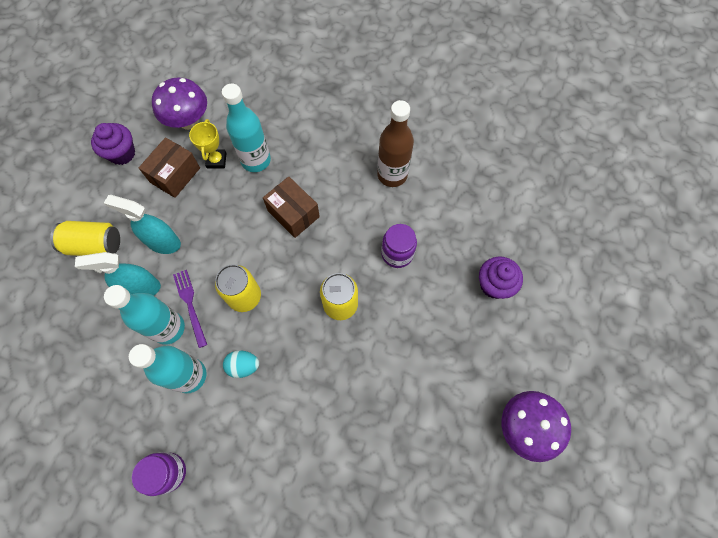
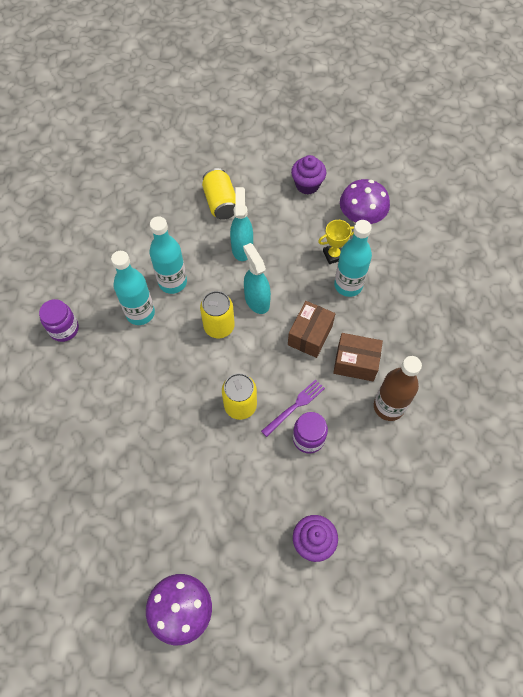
camera: 70 degrees right, 5 degrees down
(141, 288) = (198, 250): turquoise spray bottle -> turquoise spray bottle (257, 300)
(175, 175) = (305, 230): brown box -> brown box (355, 363)
(190, 305) = (197, 289): purple fork -> purple fork (295, 406)
(243, 366) = (160, 349): turquoise egg -> none

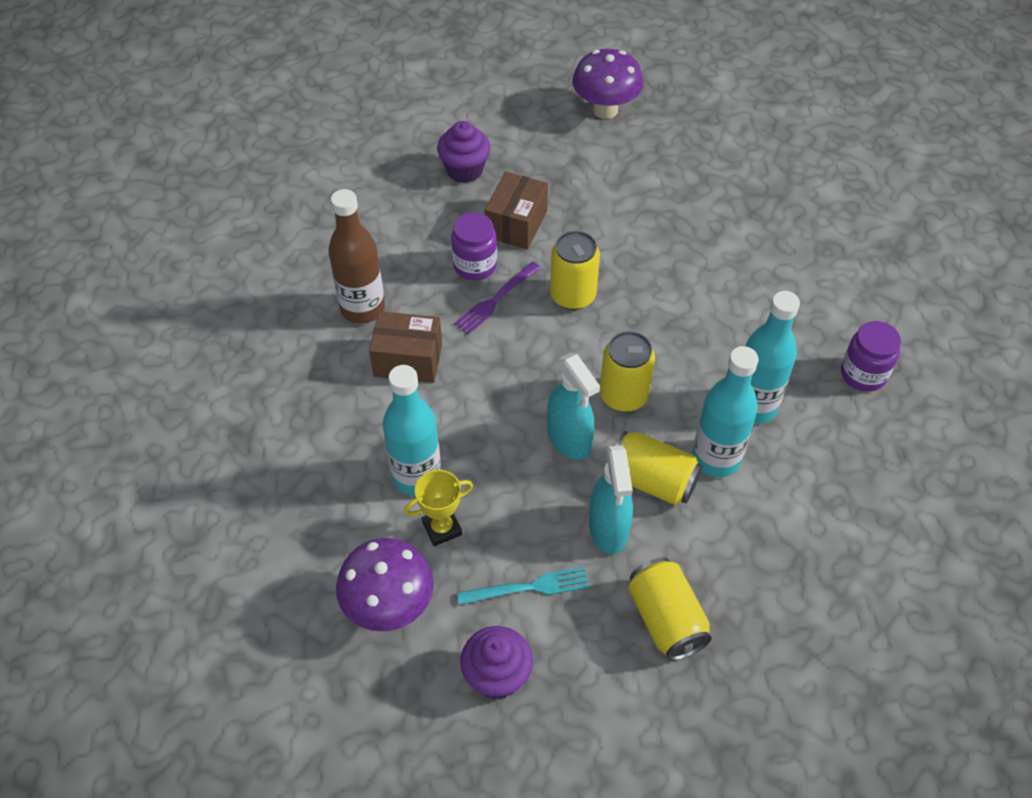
camera: 175 degrees right, 10 degrees down
(212, 272) = (652, 480): none -> yellow can
(288, 222) = (528, 587): none -> turquoise fork
(310, 335) = (478, 393): brown box -> brown box (516, 224)

